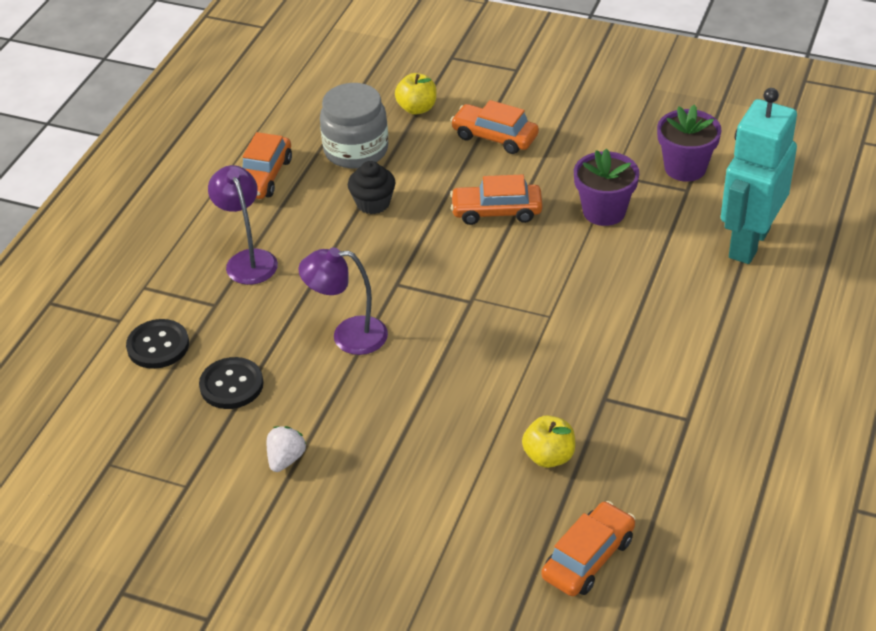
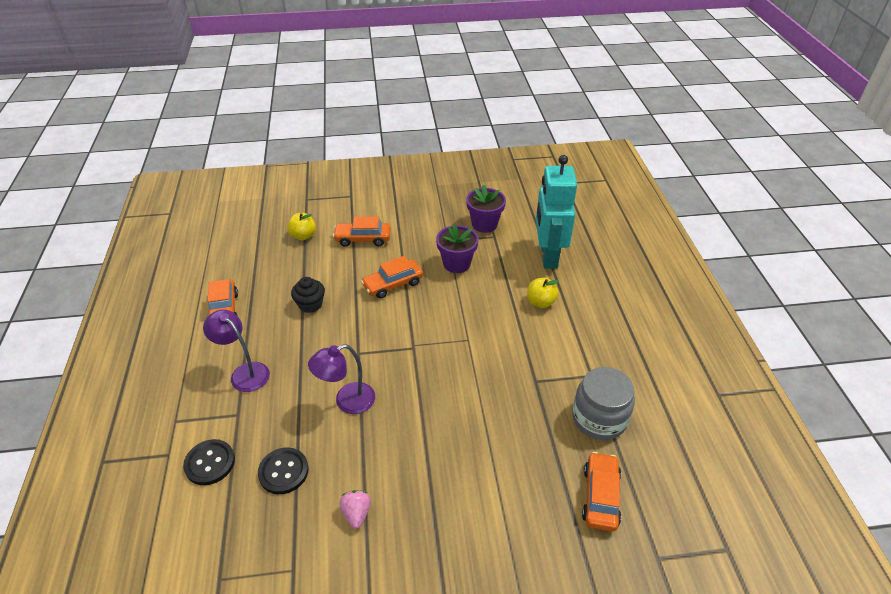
camera: 30 degrees left, 0 degrees up
(286, 459) = (356, 513): white strawberry -> pink strawberry
(356, 150) = (278, 273): grey jar -> grey jar (599, 418)
(549, 456) = (529, 434): yellow apple -> yellow apple (540, 302)

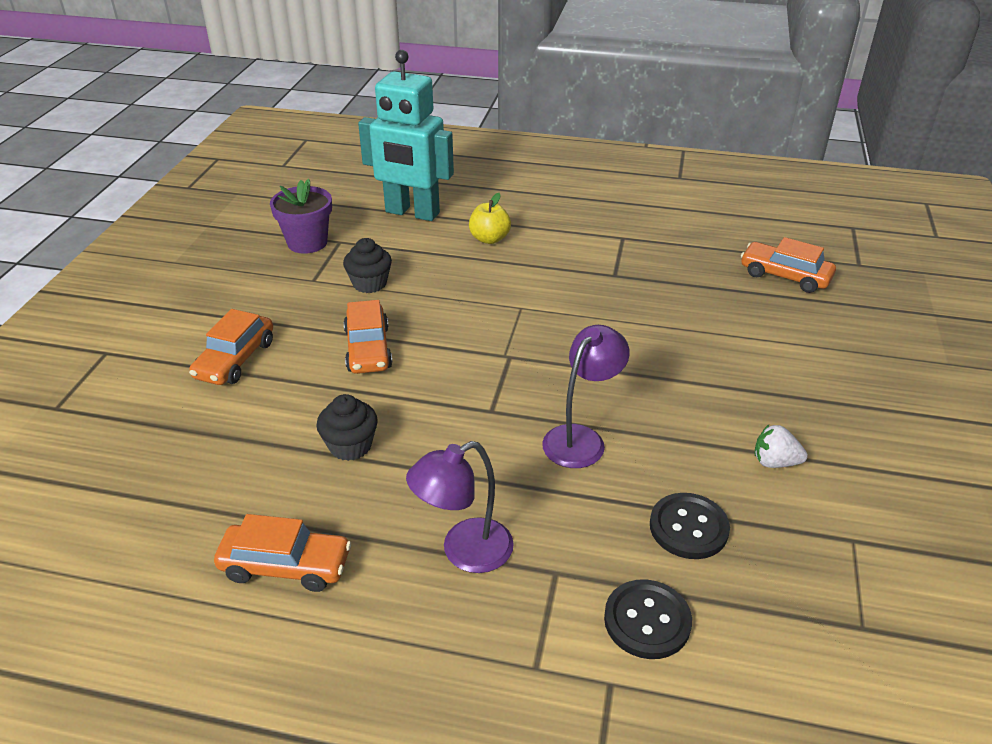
camera: 70 degrees left, 5 degrees down
(303, 236) = (161, 428): yellow apple -> none
(347, 401) = (581, 438): purple lamp -> purple lamp turned 135 degrees counterclockwise
(356, 513) = (774, 462): pink strawberry -> white strawberry
(456, 264) = (369, 283): purple flower pot -> black cupcake
(599, 418) = (685, 249): grey jar -> none

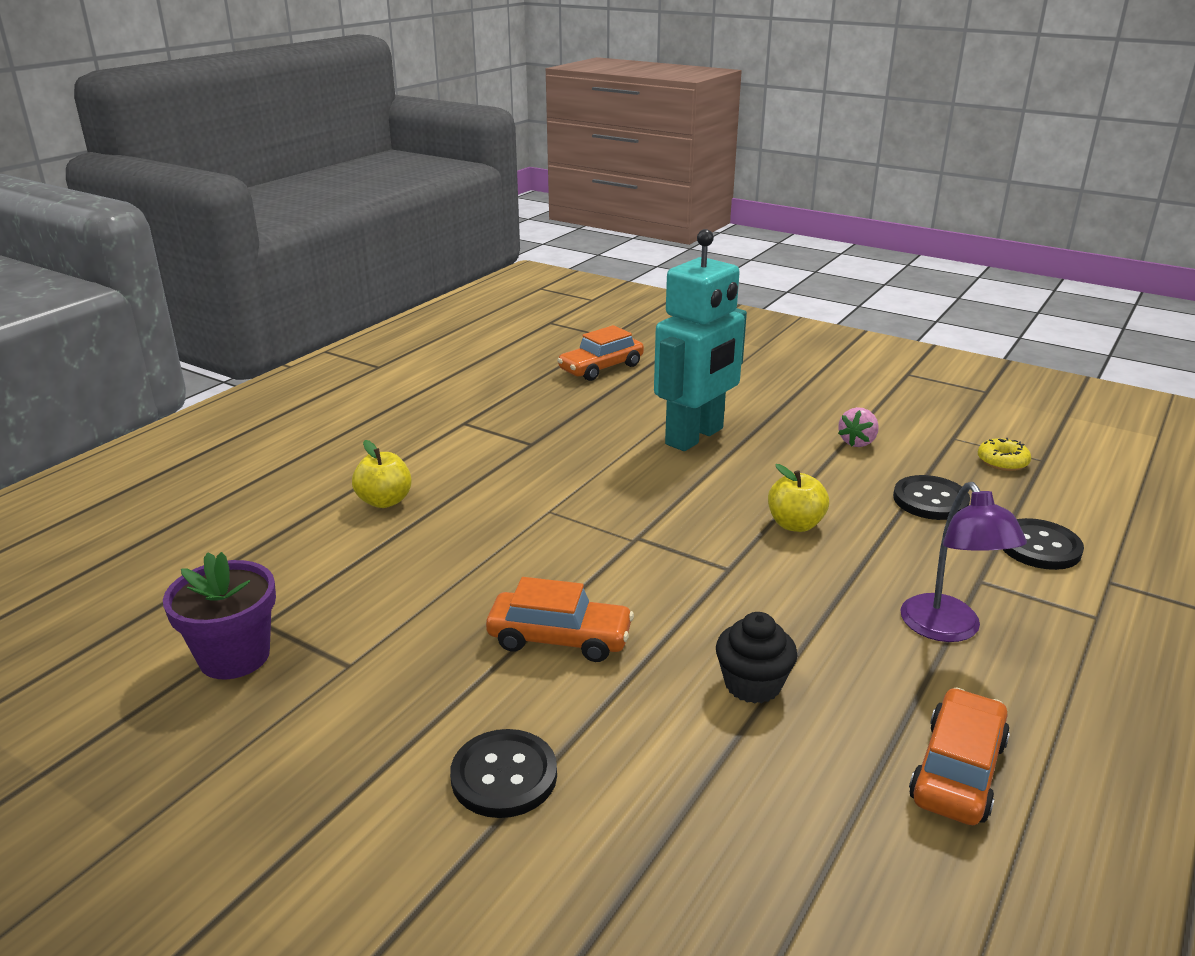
camera: 70 degrees left, 10 degrees down
(235, 359) = (504, 776): orange car -> black button
(369, 283) = (405, 613): black cupcake -> none
(412, 213) = (256, 546): turquoise robot -> turquoise robot (695, 437)
(581, 438) = (795, 524): purple lamp -> yellow apple
(774, 462) = (857, 442): white strawberry -> pink strawberry
(826, 587) = (1002, 461): none -> yellow donut

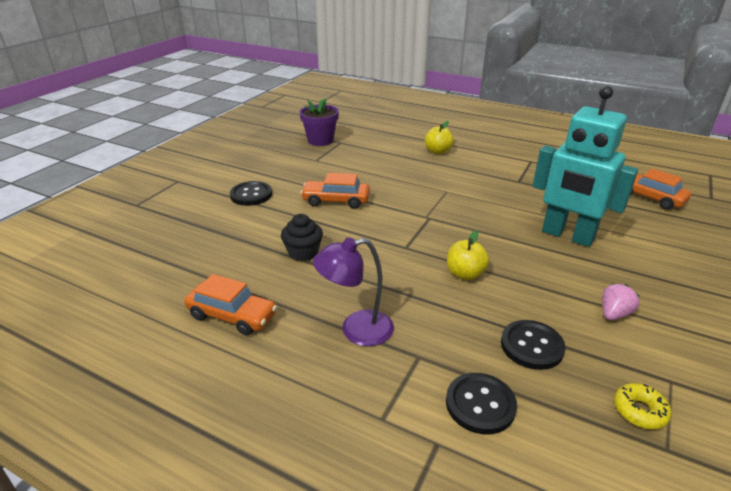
camera: 85 degrees right, 5 degrees up
(559, 639) = (336, 200): orange car -> orange car turned 90 degrees clockwise
(857, 442) = (614, 314): pink strawberry -> pink strawberry turned 105 degrees clockwise

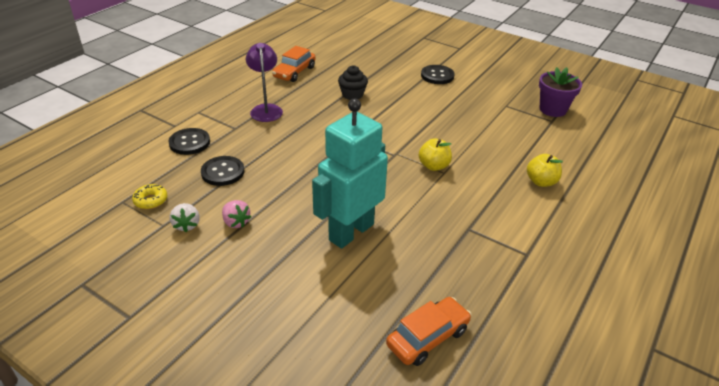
camera: 95 degrees right, 5 degrees up
(336, 200) = (426, 111): orange car -> none
(465, 274) = (308, 159): yellow apple -> yellow apple (433, 166)
(652, 356) = (187, 225): none -> white strawberry

